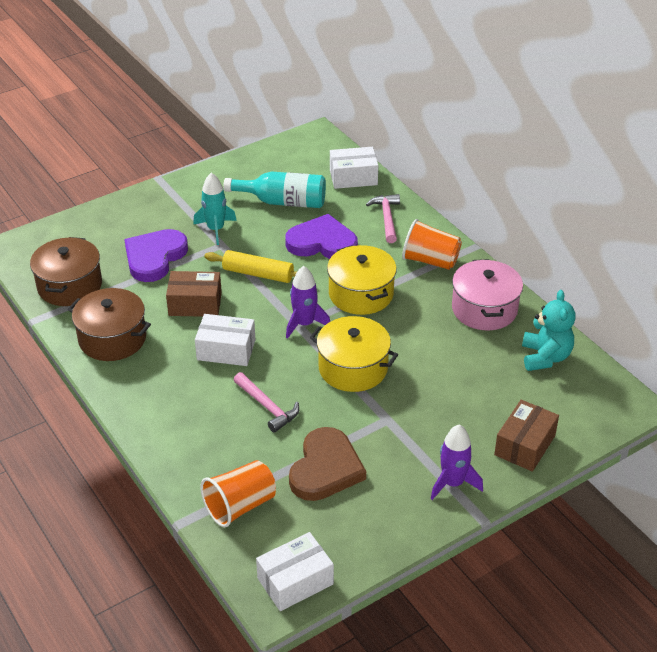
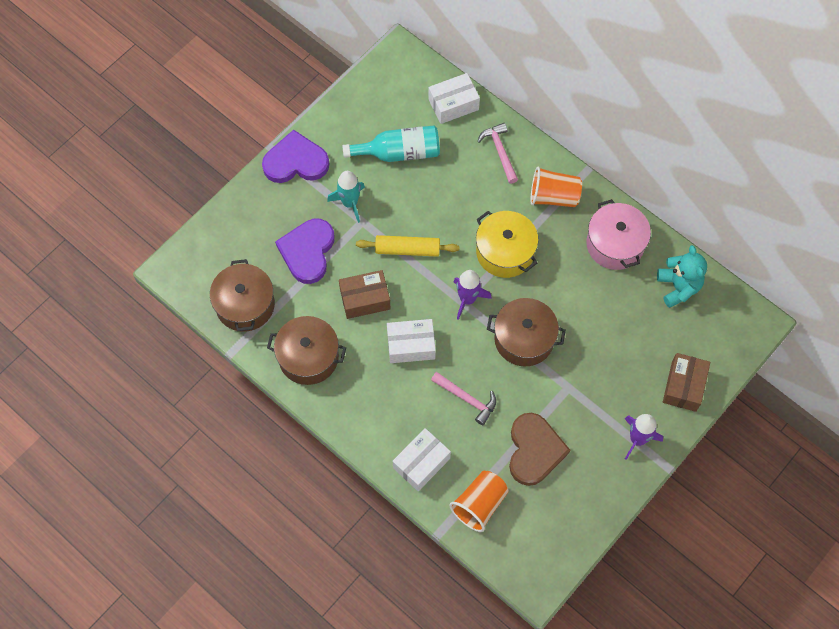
camera: 15 degrees left, 25 degrees up
(295, 581) = (545, 563): white box -> white box (421, 463)
(322, 242) = (451, 197): purple heart -> purple heart (296, 161)
(353, 368) = (524, 339): yellow pot -> brown pot

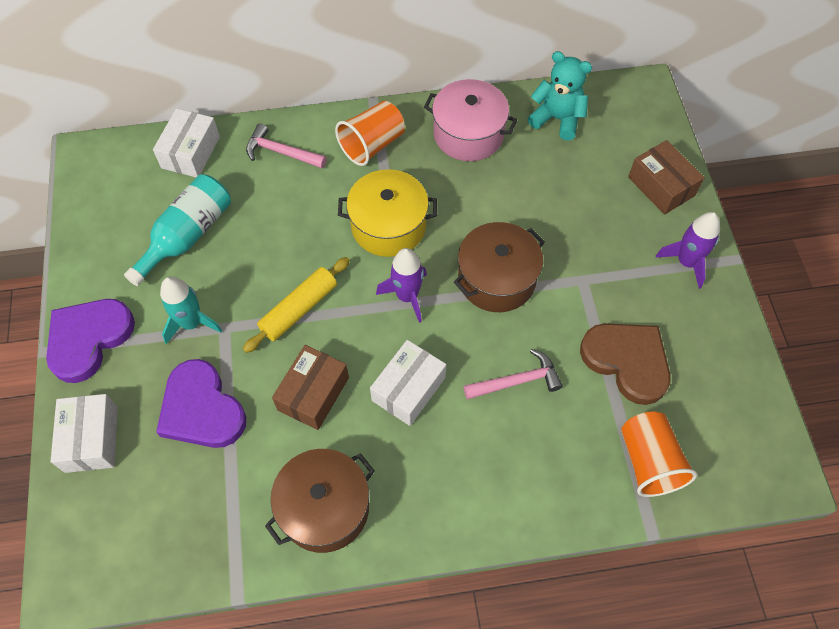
camera: 50 degrees left, 5 degrees down
(245, 305) = (195, 529): brown pot -> none
(421, 463) = (554, 484): white box -> white box (91, 439)

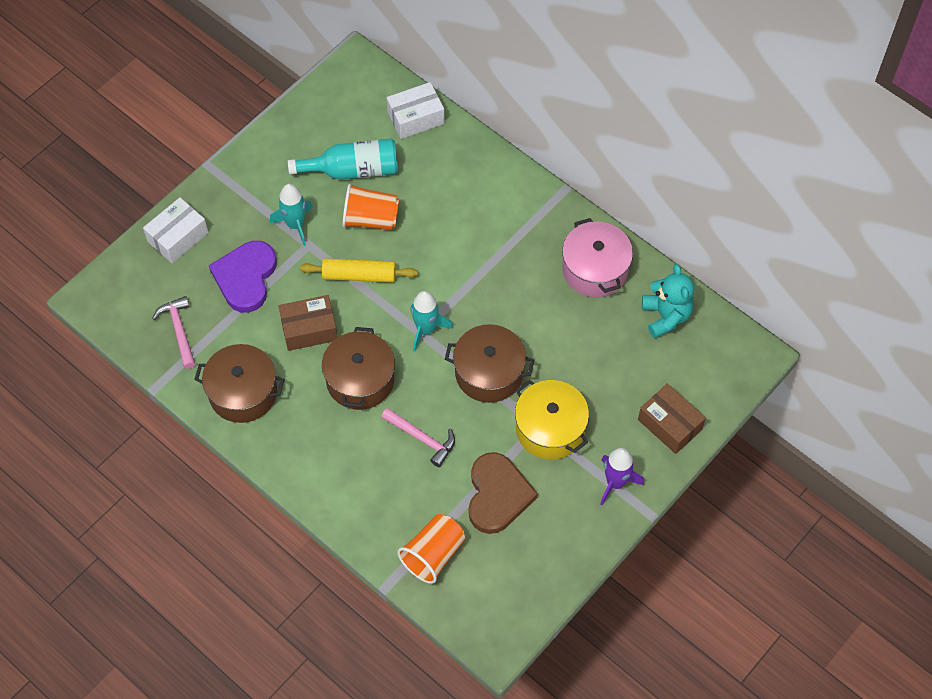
camera: 50 degrees right, 0 degrees up
(88, 339) = (235, 180): purple heart -> none
(281, 152) = (467, 169): pink hammer -> pink hammer (179, 330)
(372, 145) = (526, 218): orange cup -> orange cup (370, 219)
(388, 226) = (470, 278): yellow pot -> yellow pot (550, 429)
(407, 296) = (426, 329): purple rocket -> turquoise rocket
(408, 389) = (360, 380): white box -> brown pot
(661, 186) = (669, 424): brown box -> brown box turned 60 degrees counterclockwise

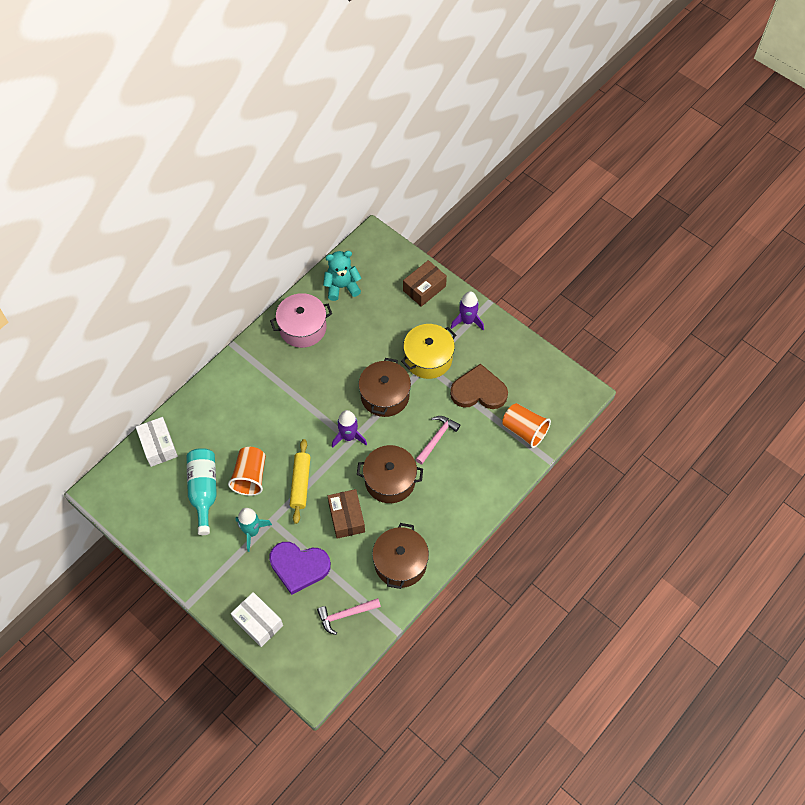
camera: 90 degrees left, 0 degrees up
(426, 329) = (348, 437): turquoise rocket -> purple rocket

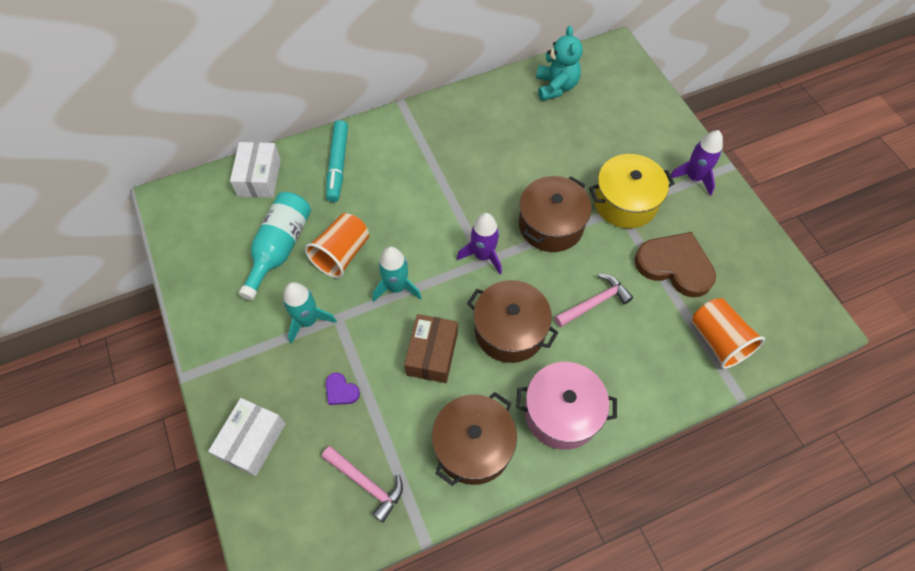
camera: 25 degrees right, 0 degrees up
(211, 412) = (338, 165): none -> turquoise marker
(258, 622) = (252, 441): white box -> white box turned 45 degrees clockwise
(299, 567) = (341, 391): purple heart -> purple heart, size x0.44
(300, 483) = (396, 287): yellow rolling pin -> turquoise rocket
(302, 328) = (489, 113): pink pot -> pink pot (561, 412)
(342, 287) = (556, 87): turquoise teddy bear -> turquoise teddy bear turned 75 degrees clockwise
(345, 615) = (366, 484): pink hammer -> pink hammer turned 150 degrees counterclockwise
(424, 288) = (654, 122): brown box -> none

